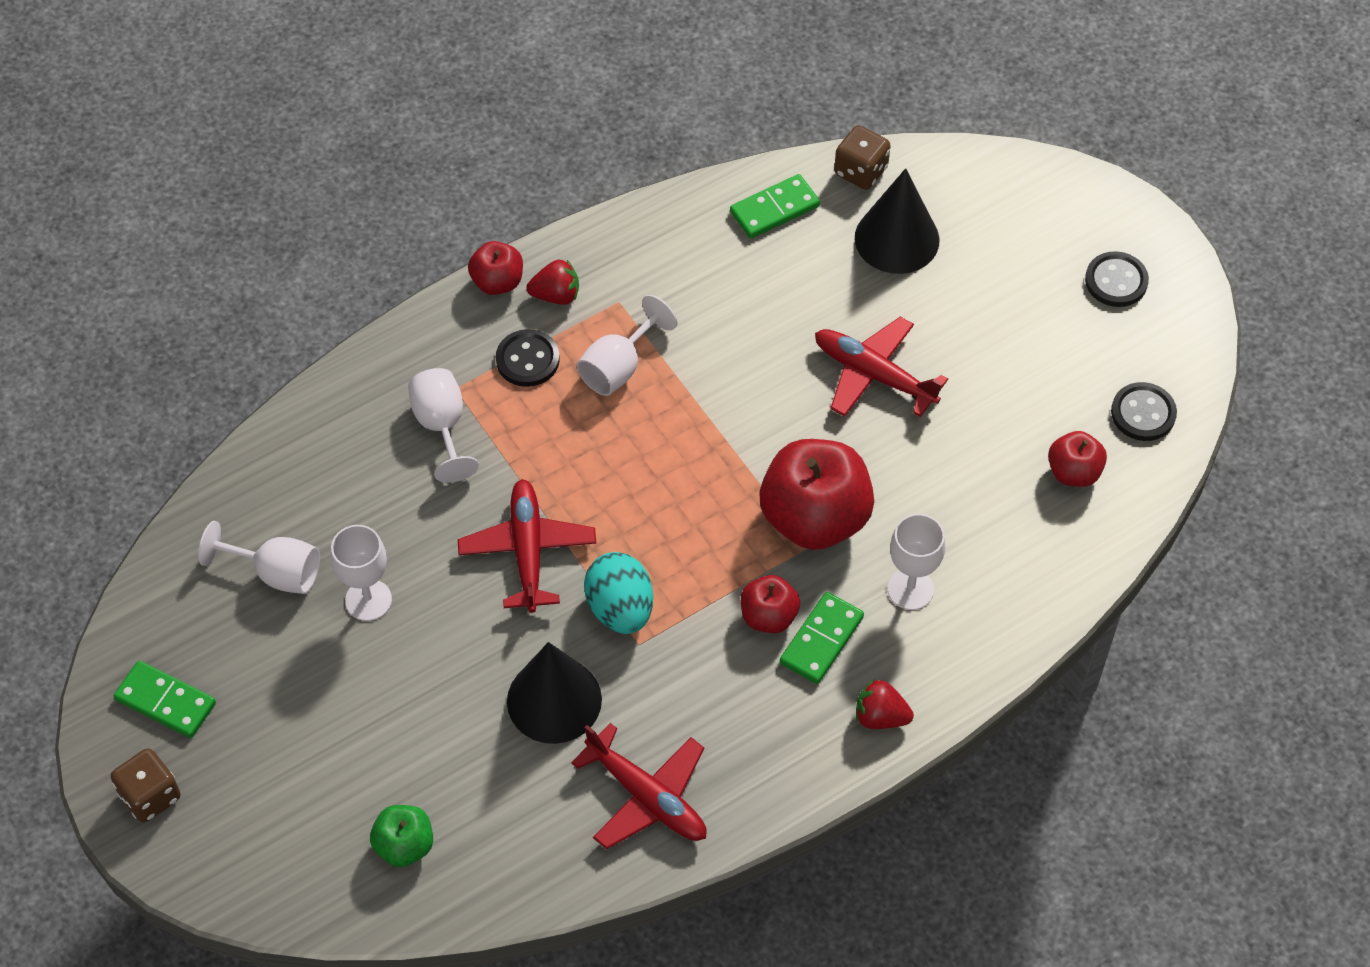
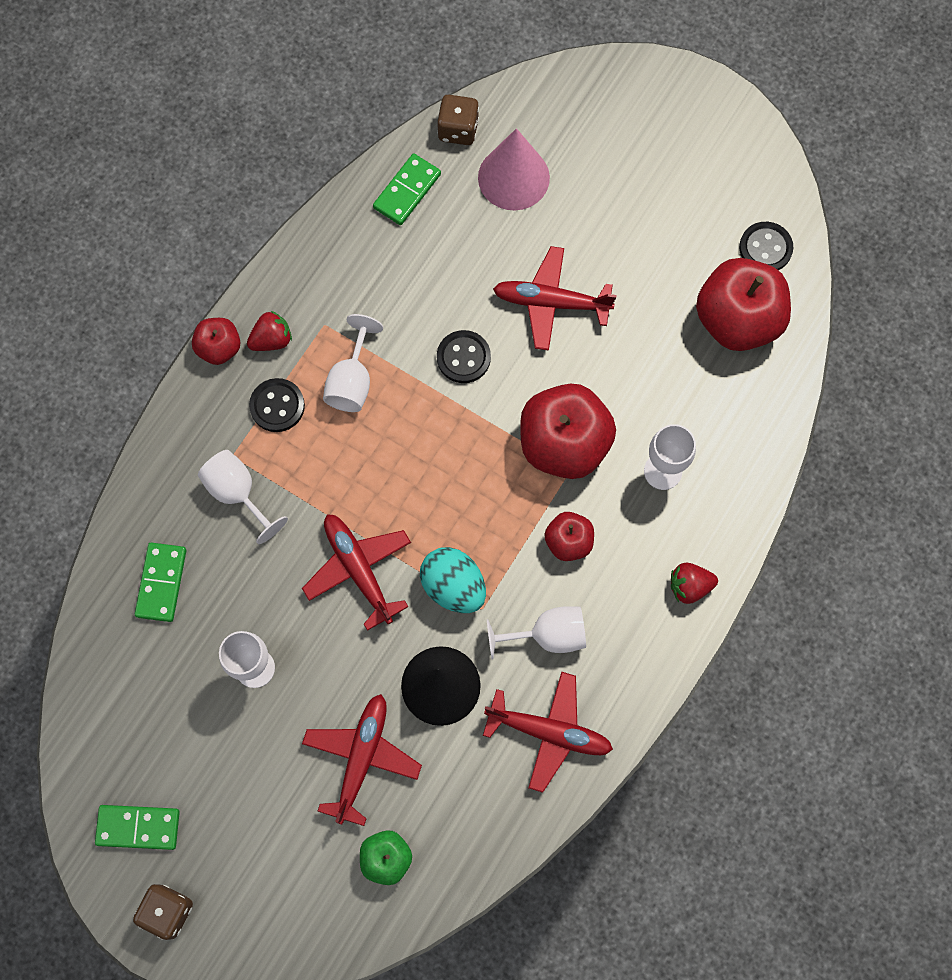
camera: 25 degrees left, 15 degrees up
(276, 573) = (170, 678): white goblet -> white goblet (547, 635)
(432, 735) = (362, 757): none -> red plane
(821, 640) = (616, 543): green domino -> green domino (161, 583)
(897, 239) = (513, 177): black cone -> pink cone
(1073, 472) = (737, 320): red apple -> red apple, size x1.94
(1116, 281) = (695, 144): black button -> black button (463, 357)

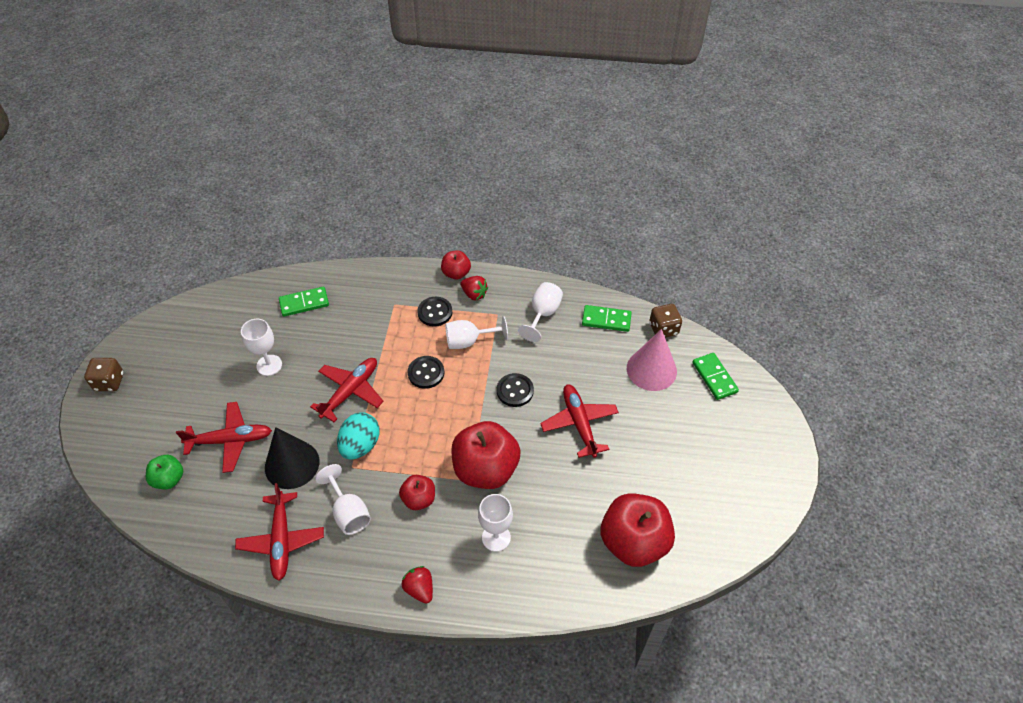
camera: 65 degrees right, 20 degrees down
(138, 827) = (156, 349): green domino -> green domino (714, 377)
(238, 493) = (372, 316): white goblet -> white goblet (543, 314)
(765, 248) = (699, 539): black button -> black button (426, 373)

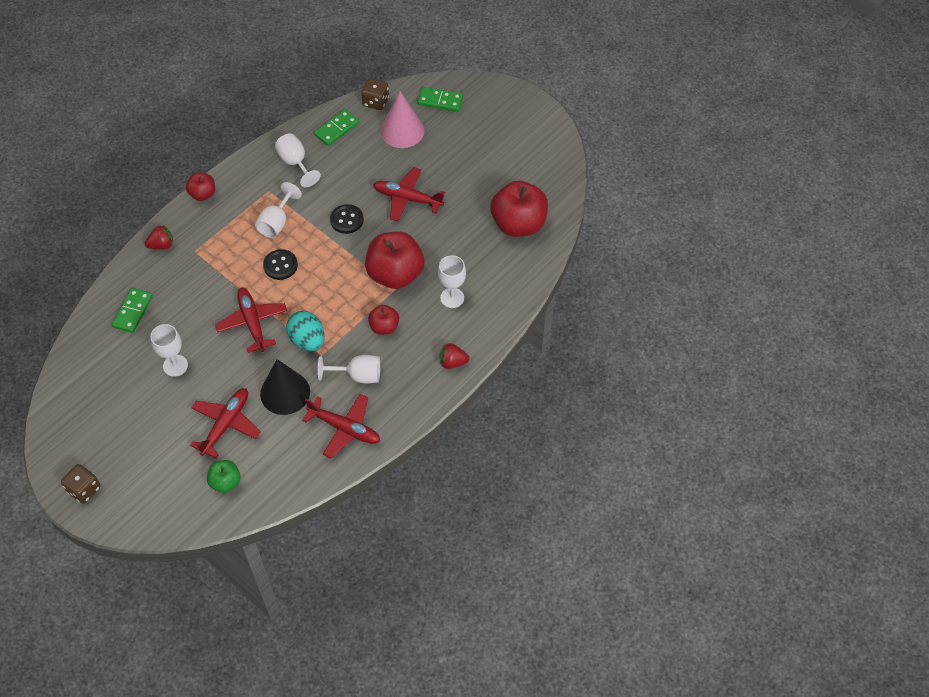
camera: 55 degrees left, 5 degrees up
(435, 312) = (228, 229): black button -> none
(474, 294) = (235, 194): red strawberry -> red strawberry (162, 245)

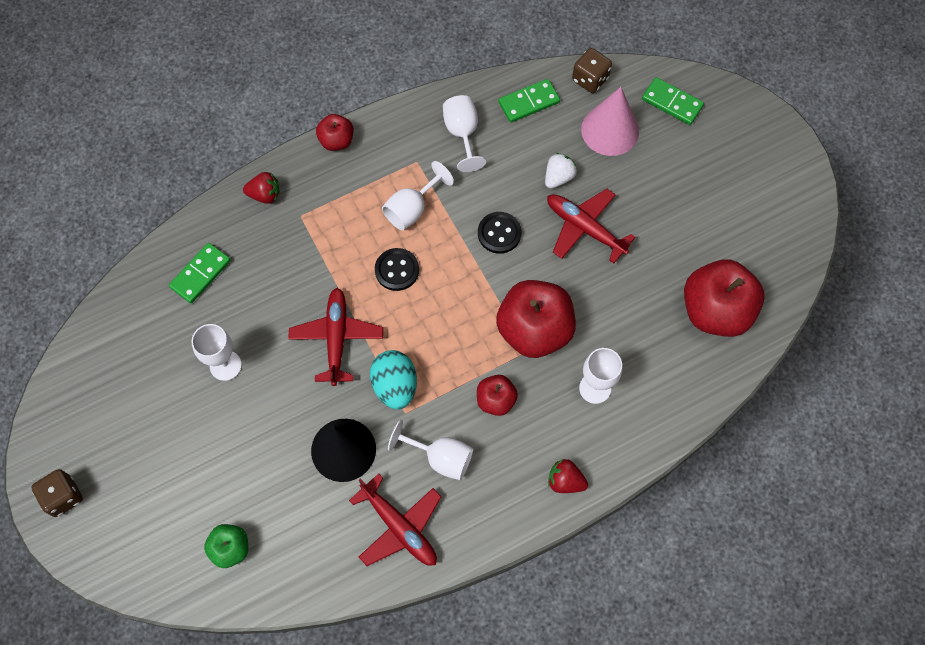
camera: 20 degrees right, 10 degrees up
(226, 424) = (258, 468): red plane -> none
(376, 171) = (558, 177): none -> white strawberry

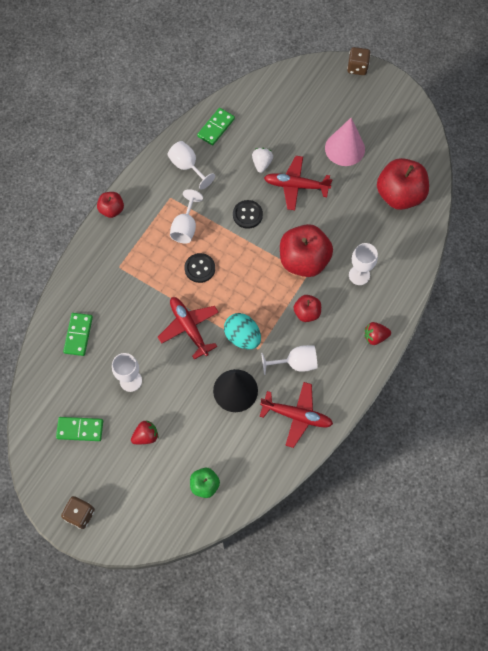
camera: 30 degrees left, 0 degrees up
(265, 195) = (87, 265): red strawberry -> red strawberry (146, 436)
(590, 79) = (244, 96): brown dice -> brown dice (357, 68)
(610, 130) = (275, 120): pink cone -> pink cone (345, 148)
(672, 102) = (301, 86): green domino -> green domino (80, 429)

